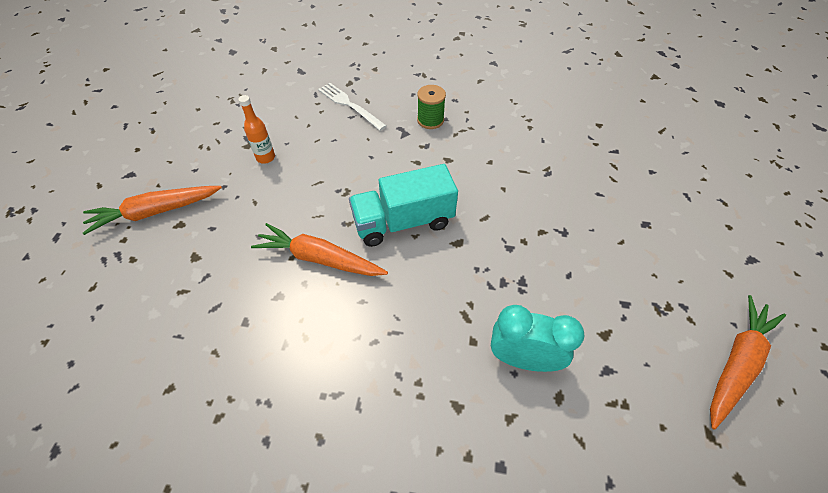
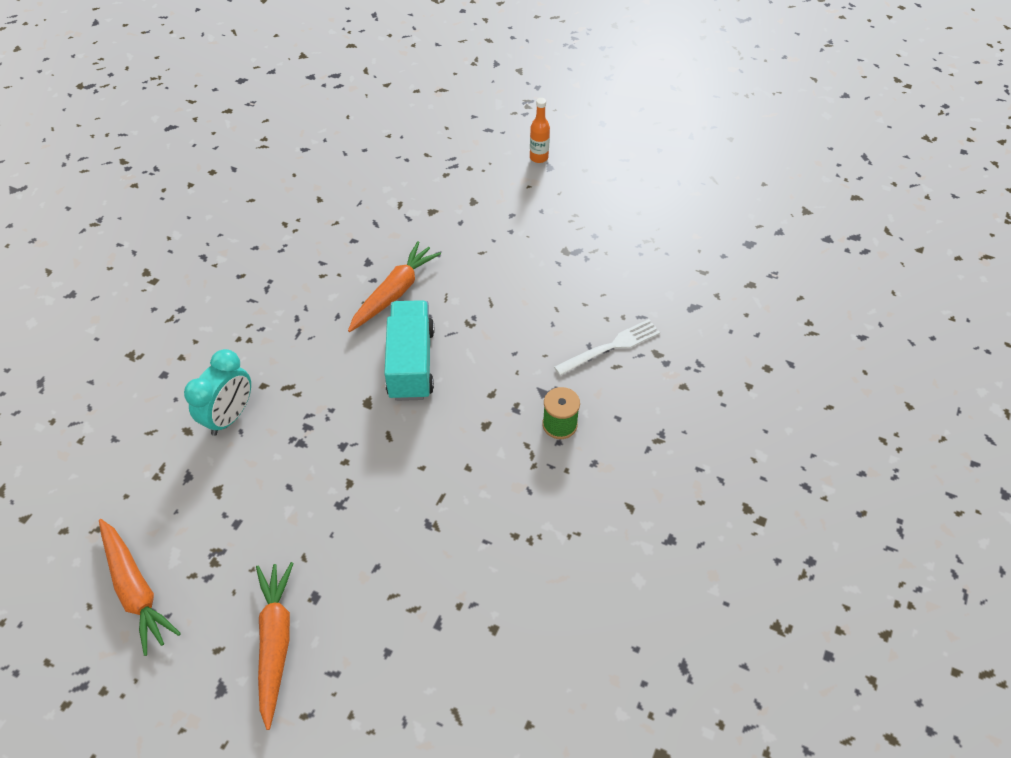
camera: 105 degrees right, 0 degrees up
(155, 212) = (494, 186): orange carrot -> orange carrot (275, 642)
(265, 157) = (541, 264): orange bottle -> orange bottle (539, 157)

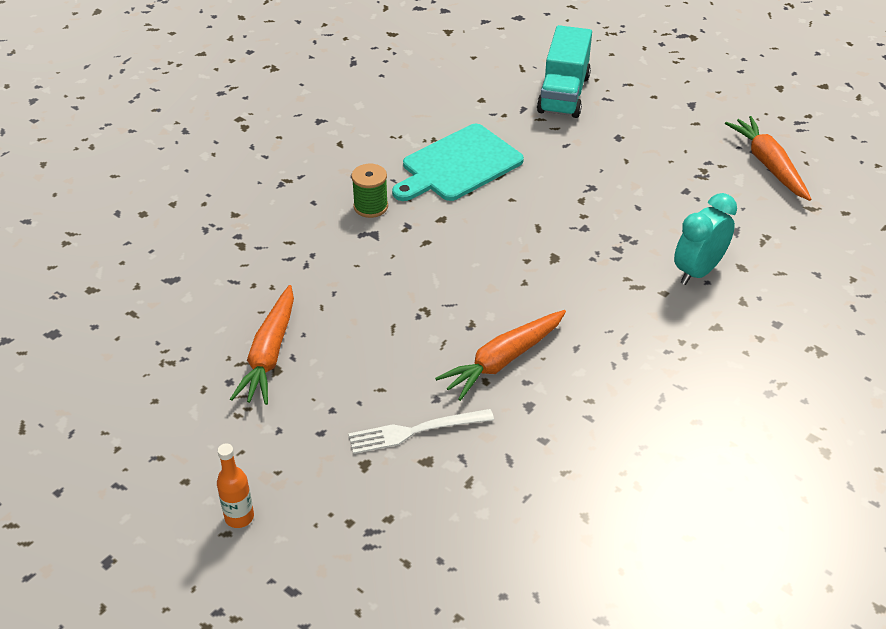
camera: 165 degrees left, 10 degrees down
(275, 642) = (650, 119): orange carrot -> orange carrot (269, 354)
(411, 363) = (501, 283): turquoise truck -> turquoise truck (563, 94)
(490, 504) = (458, 165): none -> turquoise cutting board
(611, 347) = (284, 259): white fork -> white fork (415, 431)

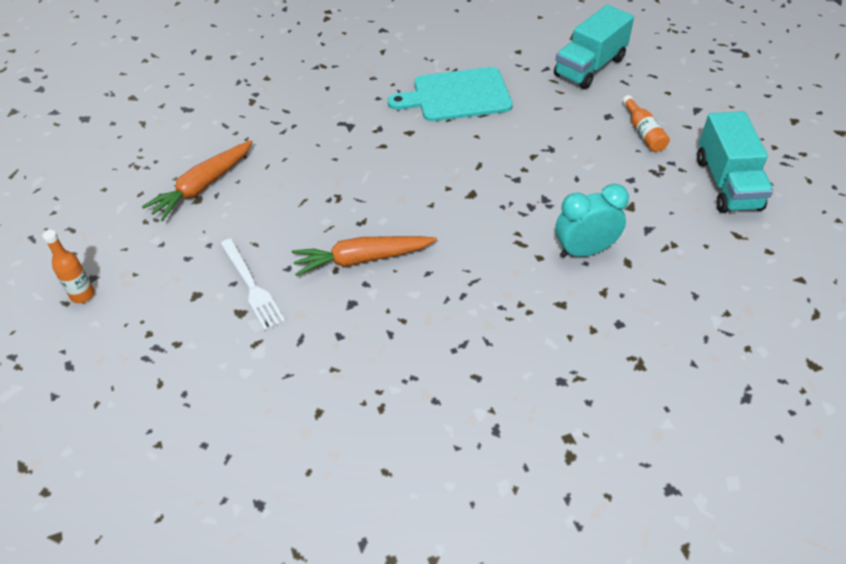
camera: 30 degrees right, 5 degrees up
(371, 206) = (365, 105): green spool -> none
(415, 431) = (251, 286): white fork -> white fork turned 135 degrees counterclockwise
(662, 142) = (643, 132): none -> orange bottle
(768, 165) = (727, 183): orange carrot -> turquoise truck

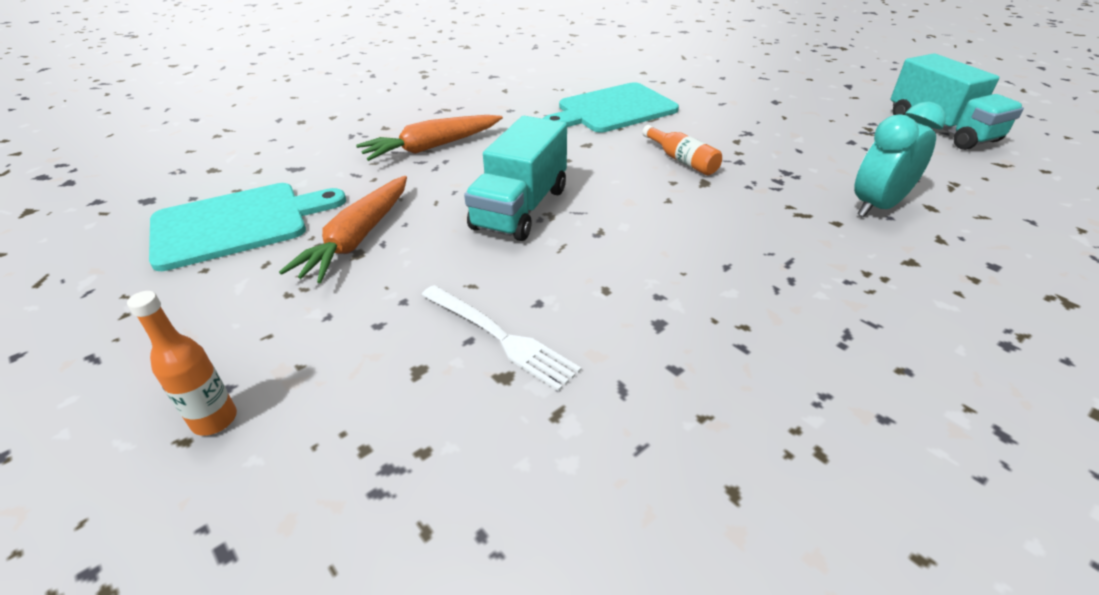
camera: 20 degrees left, 10 degrees down
(133, 154) = (237, 224): none -> turquoise cutting board
(362, 259) = (631, 270): orange carrot -> orange carrot (432, 147)
(589, 67) = (721, 73): turquoise truck -> turquoise truck (520, 208)
(643, 132) = (821, 107): orange bottle -> orange bottle (682, 160)

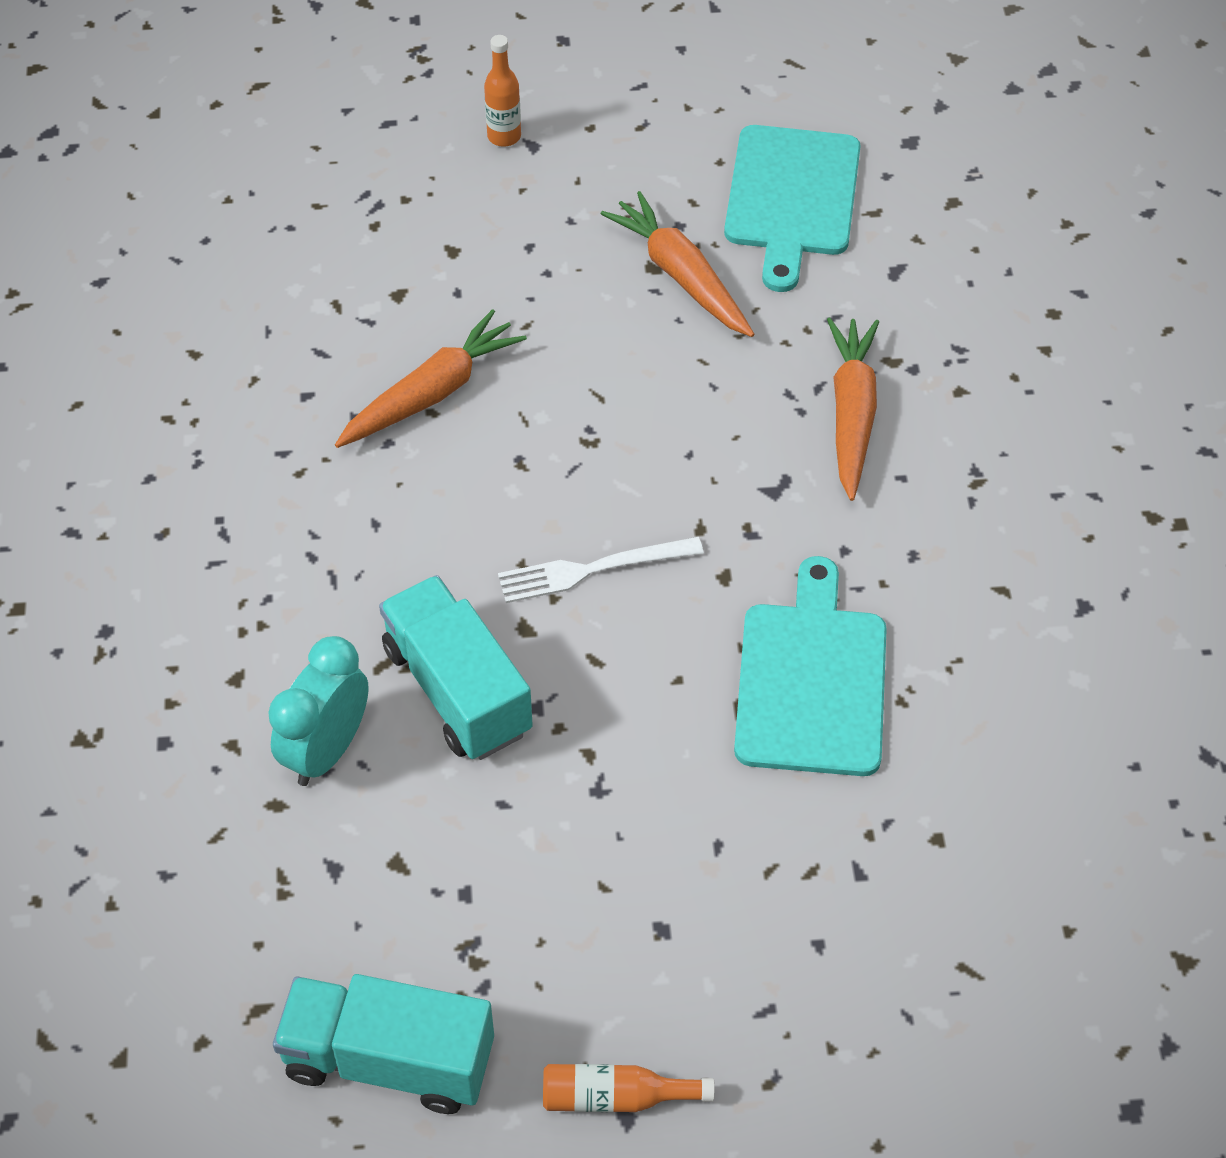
camera: 125 degrees right, 15 degrees up
(500, 337) = (442, 311): white fork -> white fork (592, 569)
(520, 208) = (624, 423): turquoise truck -> turquoise truck (457, 690)
(589, 298) = (432, 393): none -> orange carrot
(682, 160) = (594, 646): orange bottle -> orange bottle (616, 1097)
(877, 207) = (327, 750): turquoise clock -> turquoise clock turned 150 degrees counterclockwise

